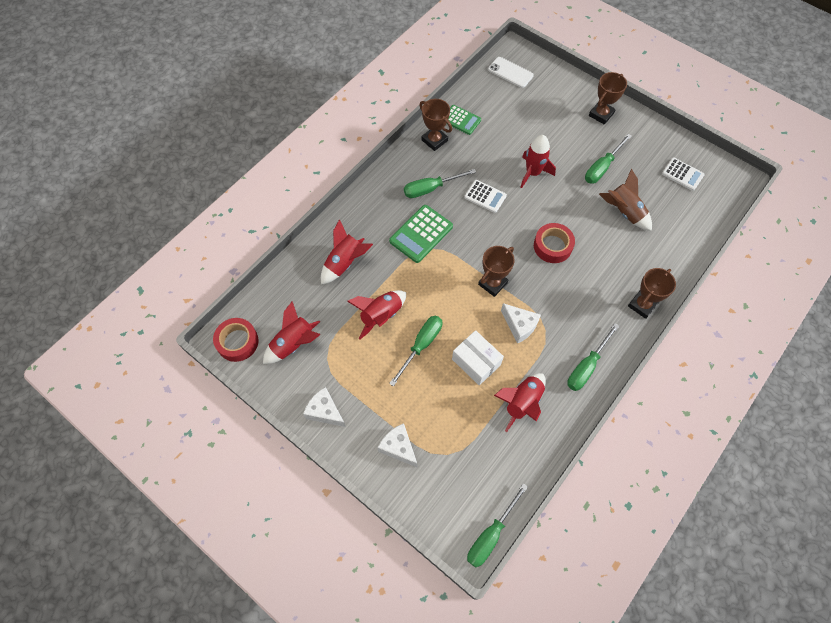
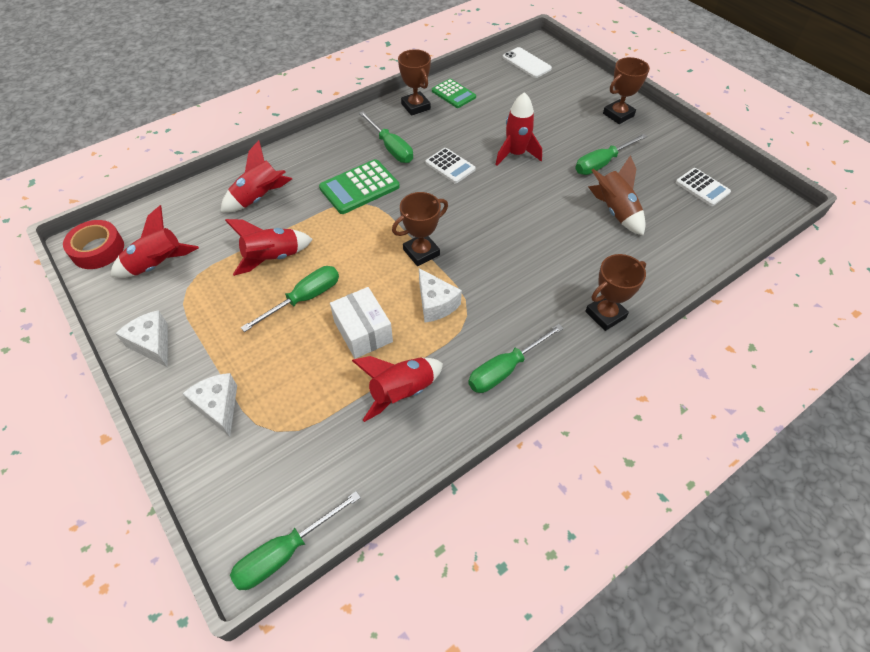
camera: 15 degrees right, 10 degrees down
(431, 189) = (391, 148): green screwdriver -> green screwdriver turned 120 degrees counterclockwise
(552, 246) = (511, 229): red tape -> none

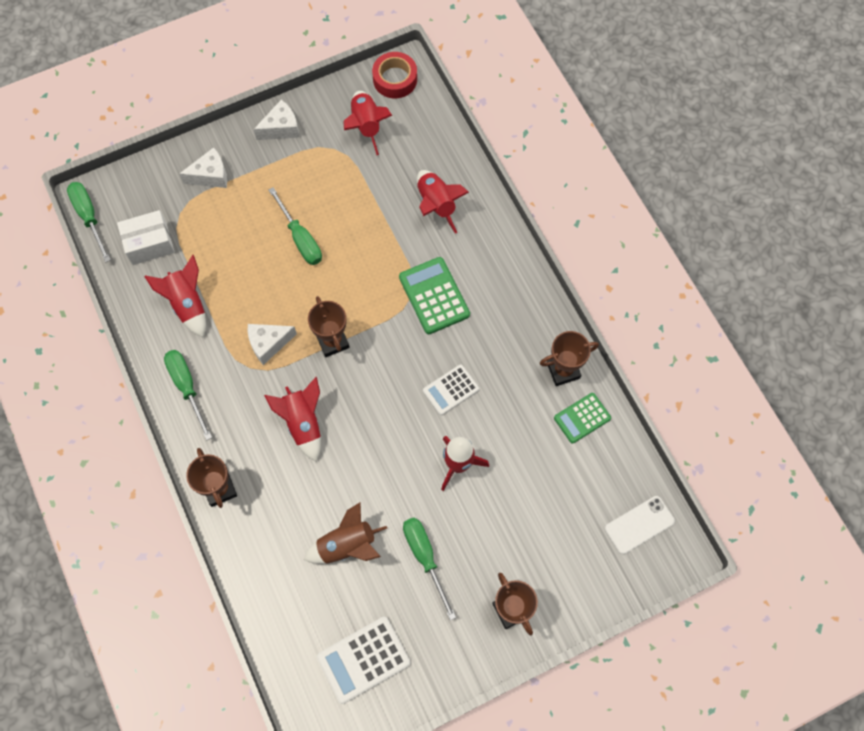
camera: 100 degrees right, 15 degrees up
(273, 258) = (354, 215): red rocket -> red rocket (303, 423)
(363, 332) = (254, 281): white box -> white box (149, 244)
(391, 148) = (491, 334): green screwdriver -> none
(702, 187) = (363, 659): white calculator -> white calculator, size x1.52

